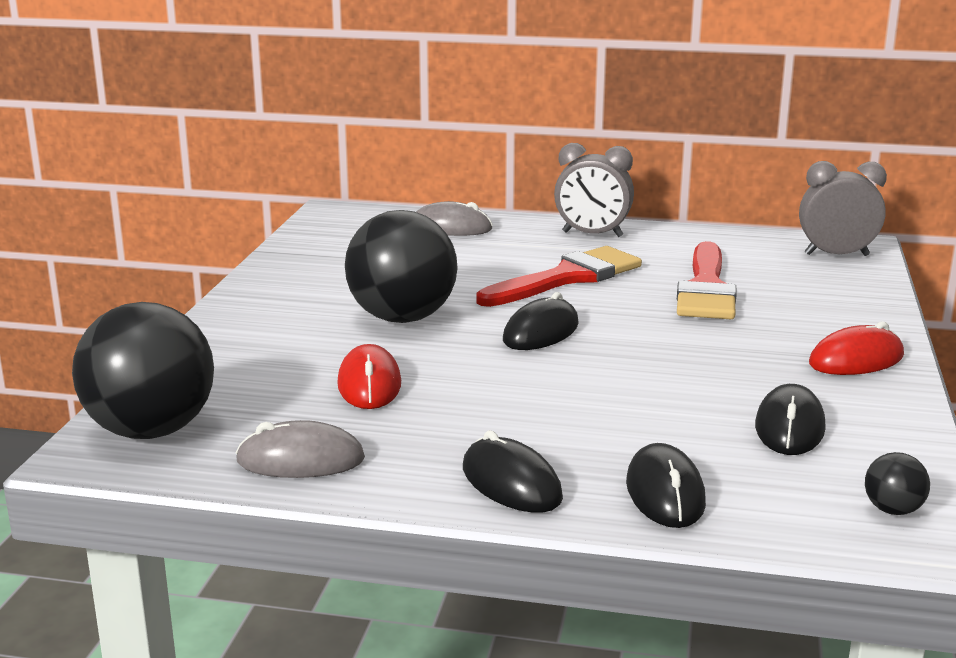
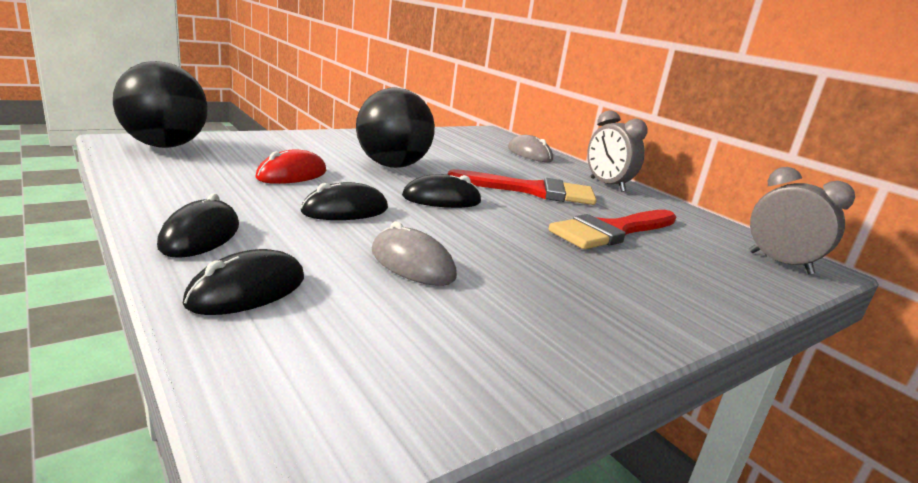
camera: 40 degrees right, 0 degrees up
(300, 460) = (167, 179): grey mouse -> grey mouse (412, 264)
(789, 427) = (443, 315): black mouse -> black mouse (345, 210)
(856, 360) = (622, 315): red mouse -> none
(893, 510) = (346, 414): black ball -> none

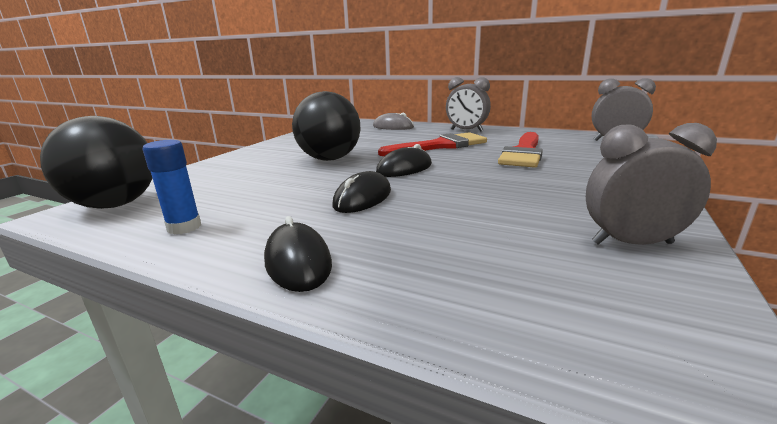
camera: 25 degrees left, 0 degrees up
(177, 180) = (184, 227): none -> blue glue stick
(247, 290) = (423, 286): black mouse -> none
(292, 175) = (273, 189): red mouse -> none
(412, 264) = (477, 214): grey mouse -> none
(498, 349) = (631, 243): none -> grey clock

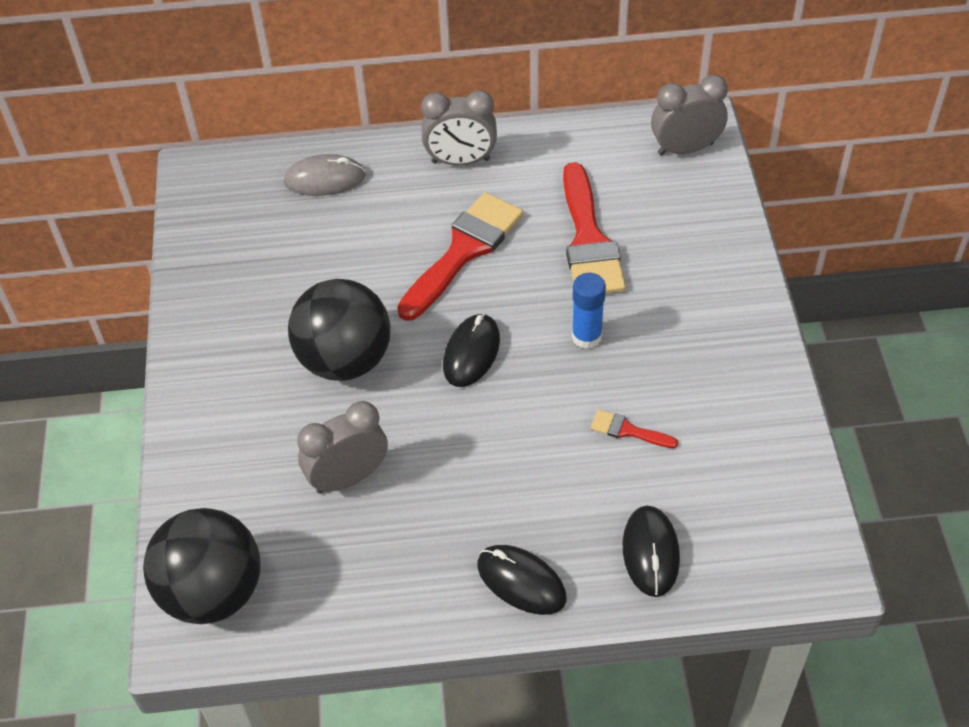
camera: 30 degrees left, 30 degrees up
(184, 227) = (357, 588): blue glue stick -> blue glue stick (586, 337)
(363, 198) = (484, 451): black mouse -> black mouse (650, 552)
(489, 214) = (627, 430): none -> red brush
(631, 243) = (755, 432): grey clock -> grey clock (348, 477)

